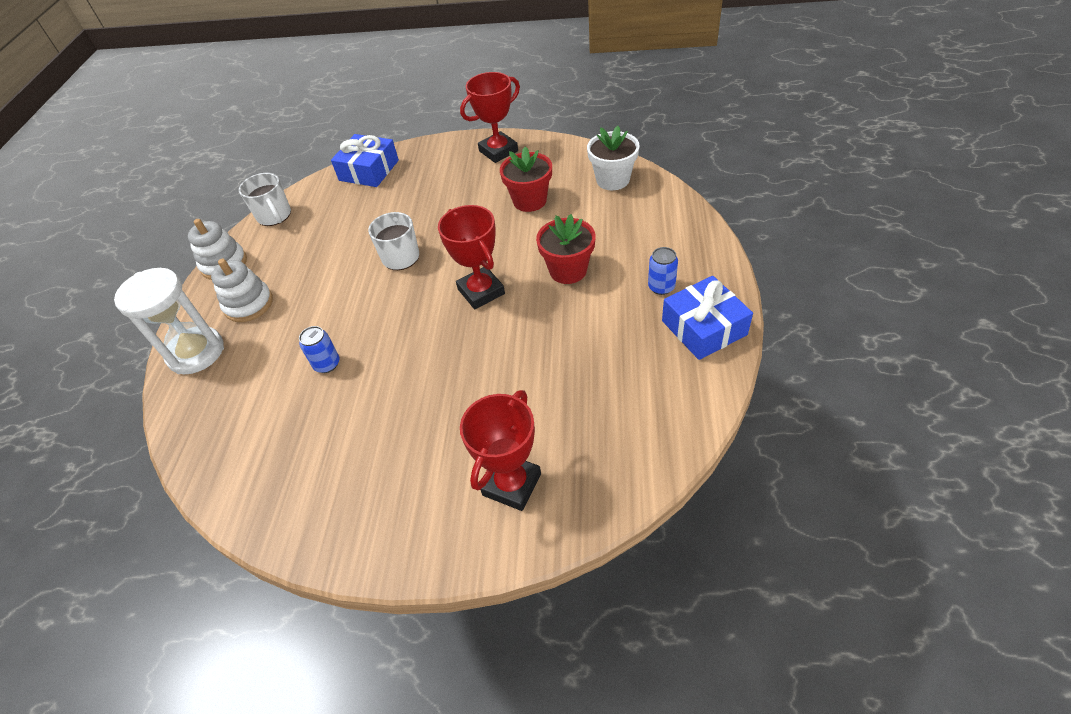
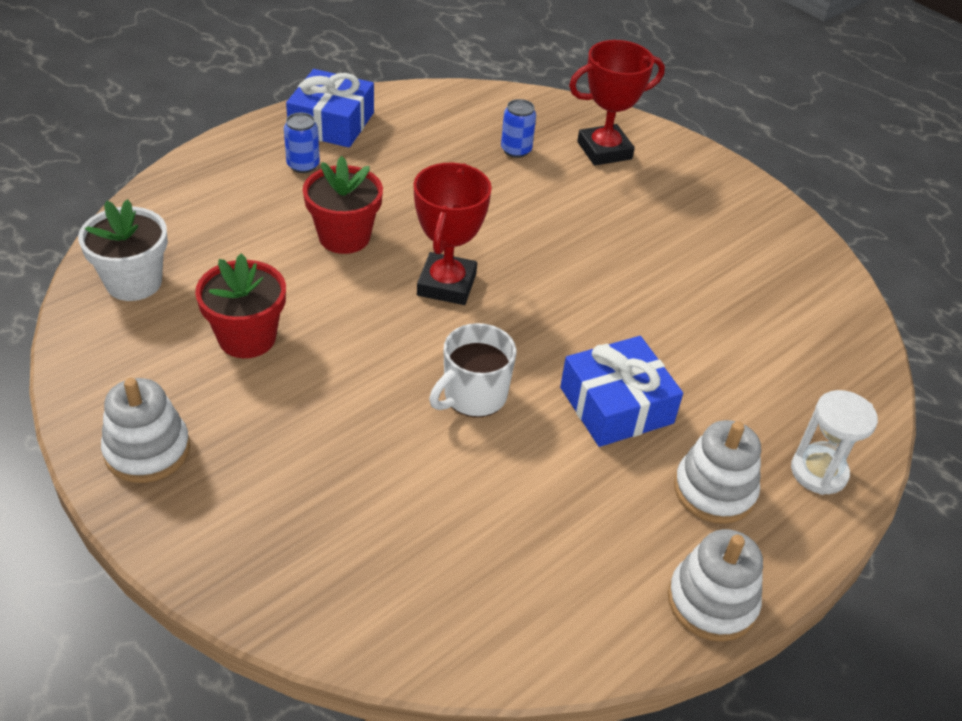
camera: 145 degrees left, 5 degrees down
(196, 352) = (818, 472): white hourglass -> white hourglass, size x0.65
(275, 216) = (570, 642): white mug -> none
(327, 364) = (672, 337): blue can -> blue can (516, 150)
(369, 170) = (341, 604): blue gift -> blue gift (616, 405)
(498, 151) = (147, 450): red trophy -> white stacking toy

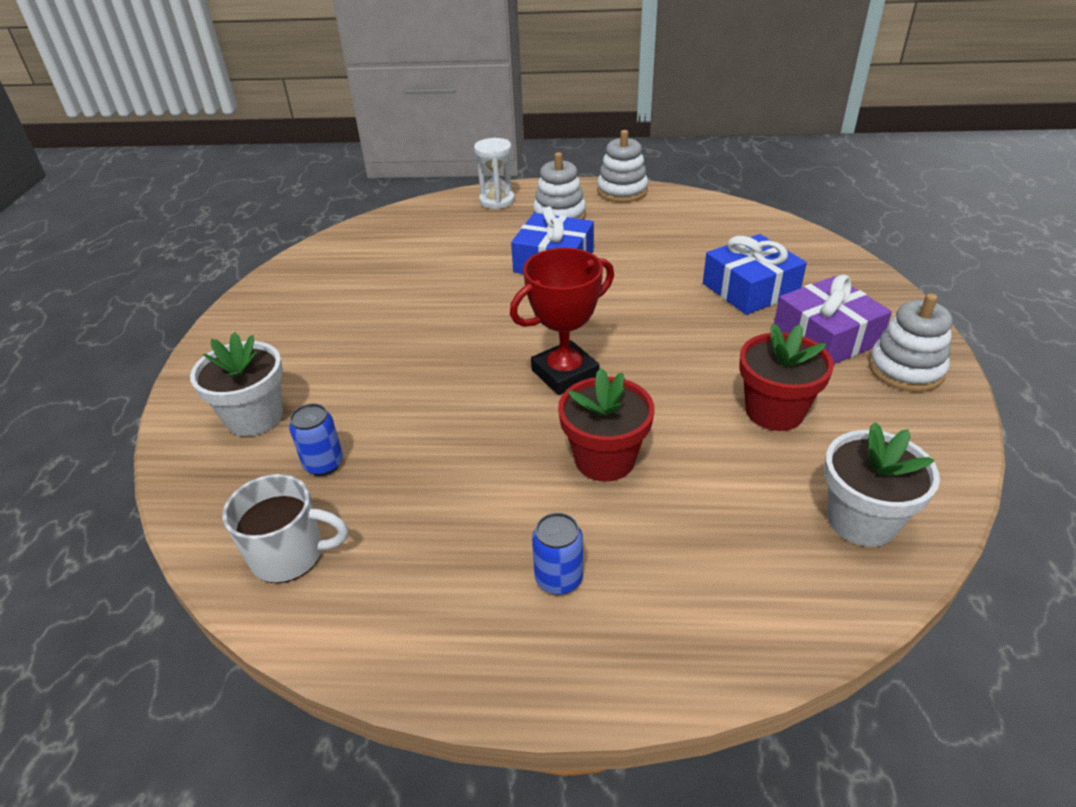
camera: 130 degrees left, 5 degrees down
(248, 453) = (826, 337): none -> purple gift
(331, 123) = (453, 634): blue gift -> blue gift (750, 289)
(473, 396) = (636, 301): white mug -> white mug (290, 555)
(604, 150) = (255, 417): red trophy -> white flower pot

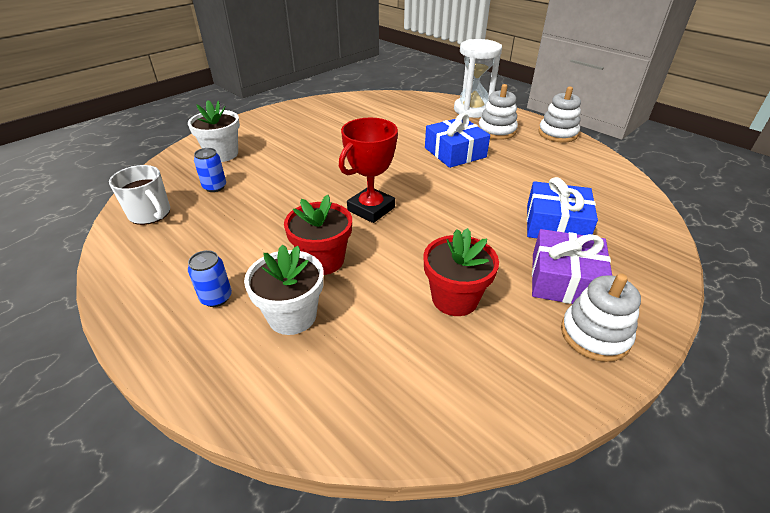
camera: 40 degrees right, 0 degrees up
(497, 201) = (472, 110): white hourglass -> white hourglass, size x1.54
(565, 373) = (371, 209): red trophy -> red trophy turned 60 degrees counterclockwise
(861, 520) = (406, 394): white flower pot -> white flower pot (292, 316)

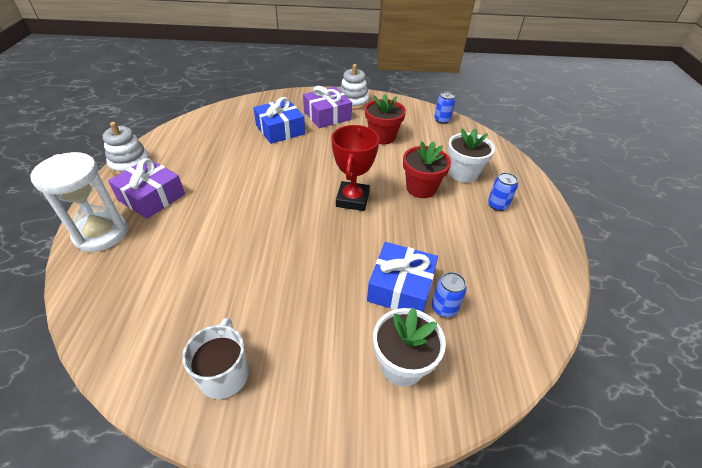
camera: 135 degrees left, 5 degrees up
(150, 214) = (519, 311): white mug -> white mug (224, 373)
(371, 209) = (352, 199): red trophy -> red trophy turned 75 degrees counterclockwise
(430, 416) = (442, 120): none -> blue can
(455, 152) = (222, 201): blue gift -> blue gift (400, 287)
(496, 131) = (151, 197): white stacking toy -> purple gift

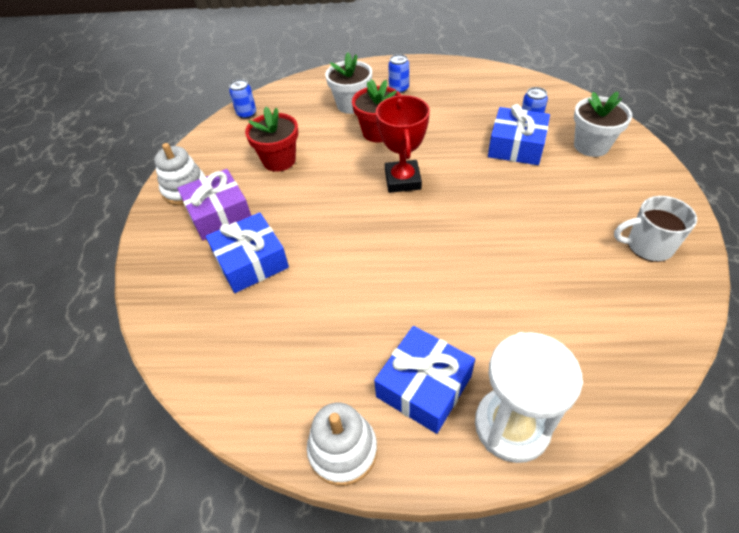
camera: 85 degrees left, 5 degrees up
(151, 197) = (424, 386): purple gift -> blue gift
(352, 199) = (402, 180): red trophy -> red trophy turned 75 degrees clockwise

